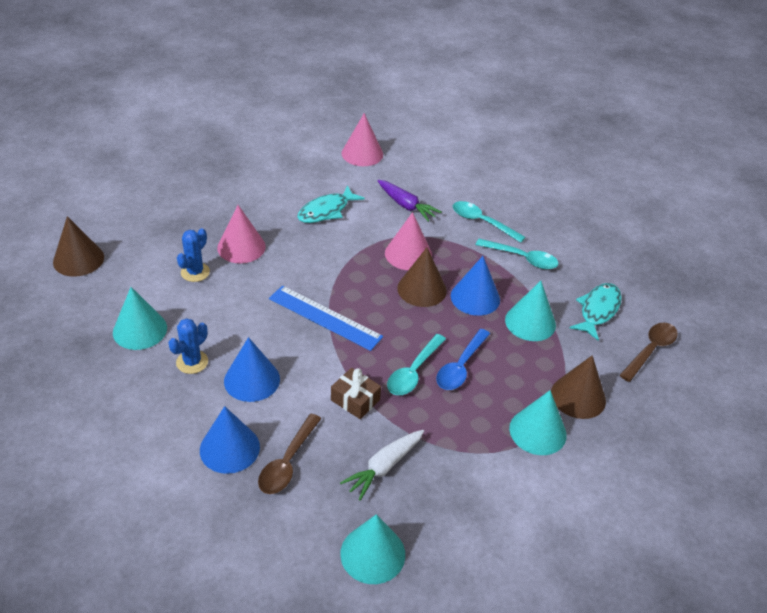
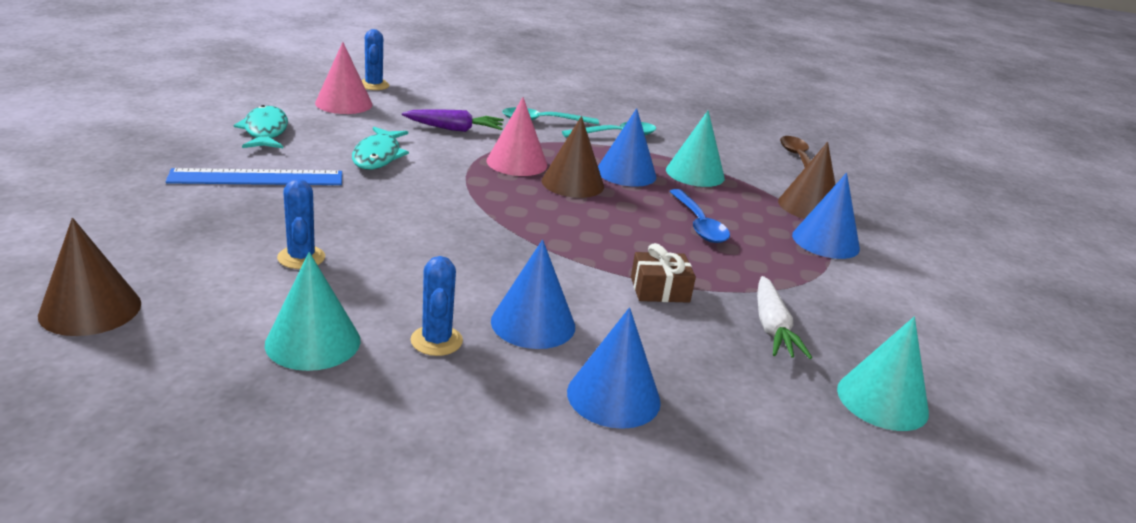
camera: 45 degrees left, 15 degrees down
(241, 247) = (325, 215): pink cone -> none
(288, 462) = (689, 373): brown spoon -> none
(325, 317) = (520, 238): blue ruler -> blue ruler (257, 177)
(404, 141) = (374, 85): none -> blue cactus
(413, 372) = (670, 245): turquoise spoon -> none
(537, 431) = (825, 241): turquoise cone -> blue cone
(598, 310) = (725, 149): turquoise fish -> turquoise fish (265, 131)

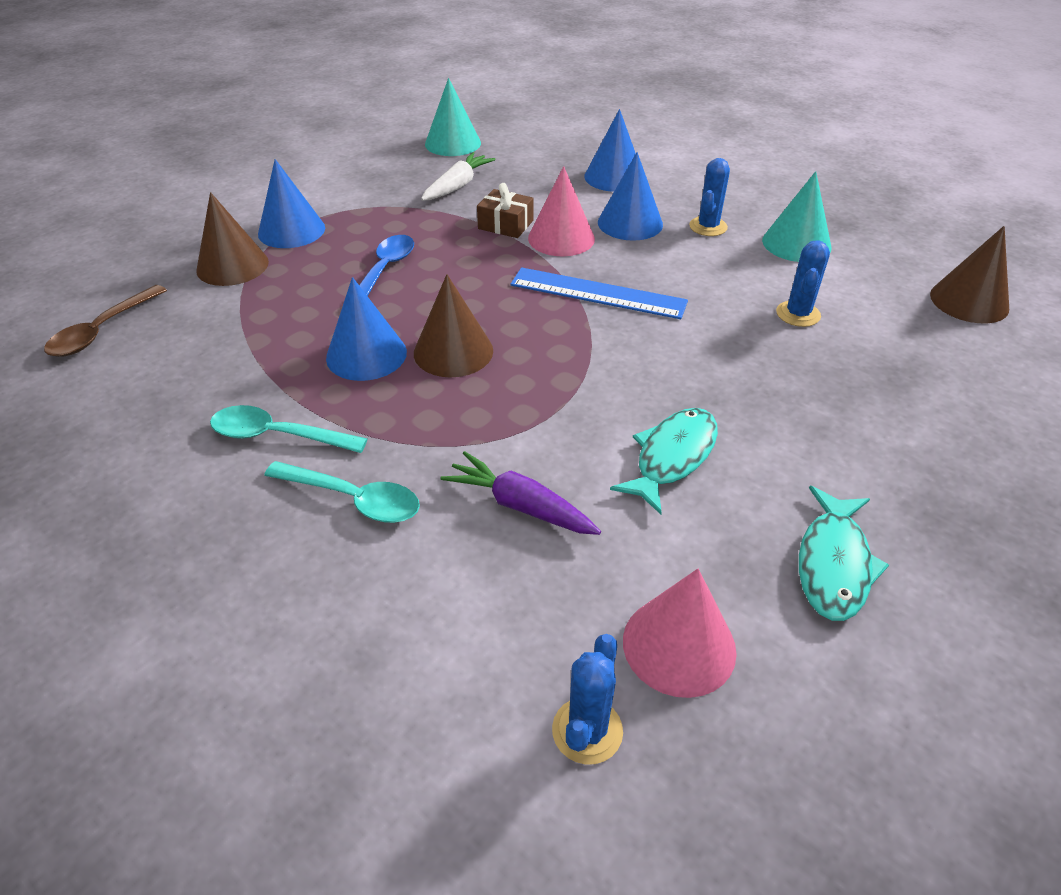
camera: 145 degrees left, 15 degrees up
(257, 177) = (843, 442): blue ruler -> blue ruler (597, 293)
(517, 162) = (489, 403): pink cone -> pink cone (561, 238)
(695, 173) = (281, 336): turquoise cone -> none

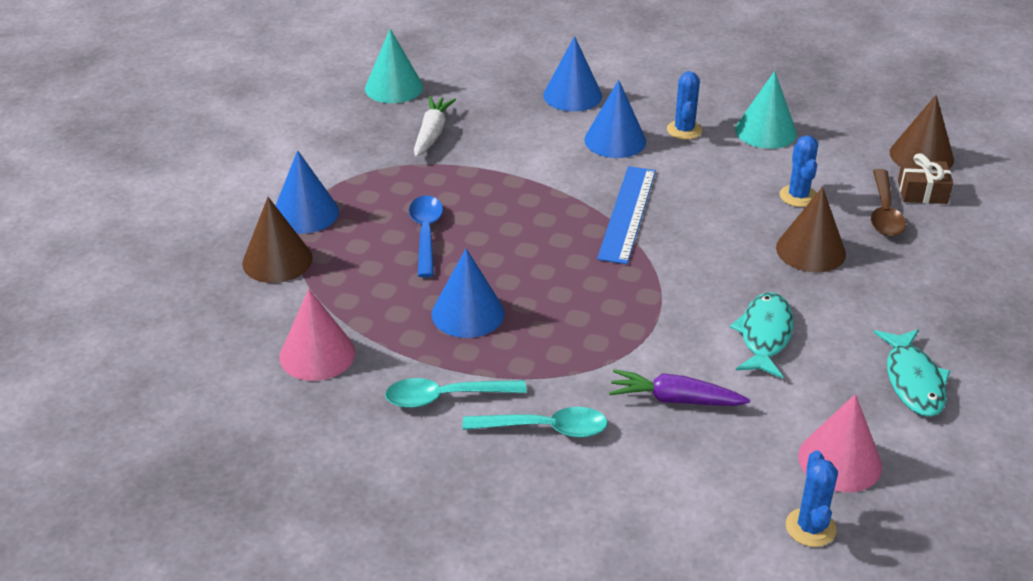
camera: 20 degrees left, 5 degrees down
(102, 330) = (206, 349): brown spoon -> brown spoon (884, 212)
(453, 351) = (540, 293): brown cone -> brown cone (810, 250)
(505, 225) = (505, 165): brown gift -> brown gift (922, 192)
(561, 238) = (563, 168): pink cone -> pink cone (317, 354)
(597, 293) = (627, 214): blue ruler -> blue ruler turned 75 degrees counterclockwise

